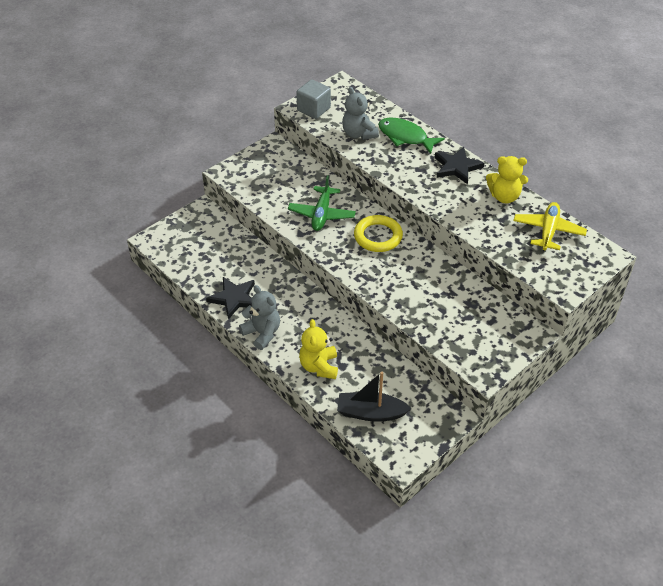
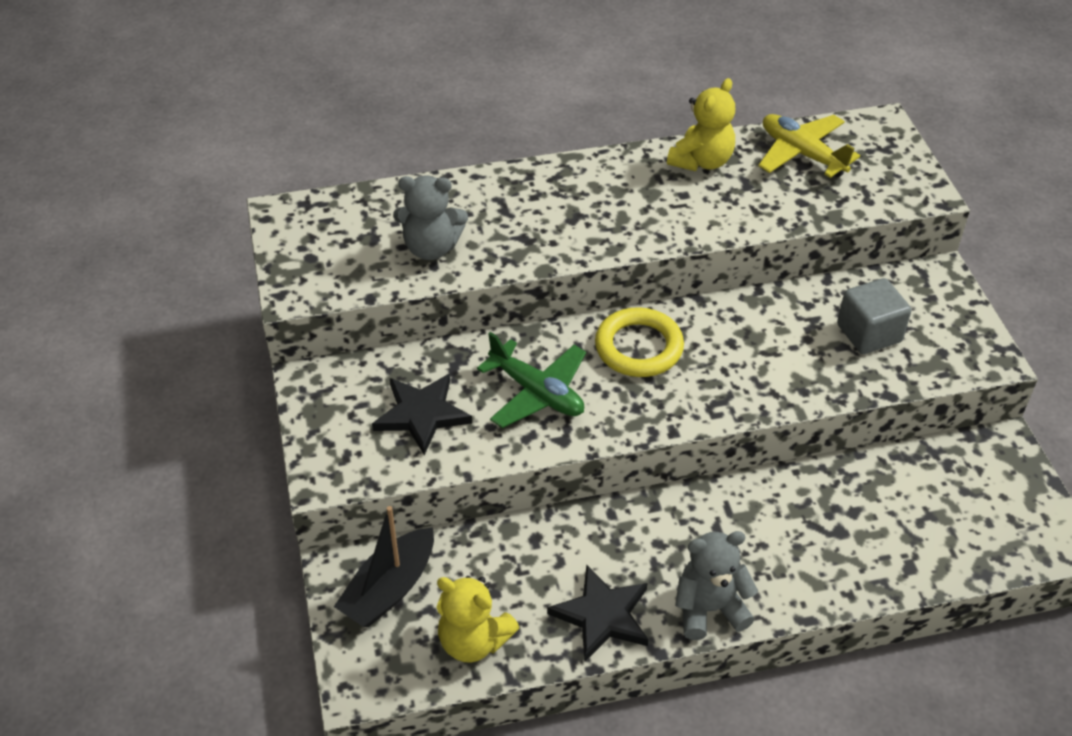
camera: 60 degrees left, 0 degrees up
(313, 109) = (318, 274): grey cube -> grey cube (869, 333)
(319, 366) = (826, 562): yellow teddy bear -> yellow teddy bear (473, 641)
(370, 413) = (954, 539): black boat -> black boat (389, 589)
(405, 137) = (485, 200): green fish -> none
(457, 167) = (601, 178): black star -> black star (422, 414)

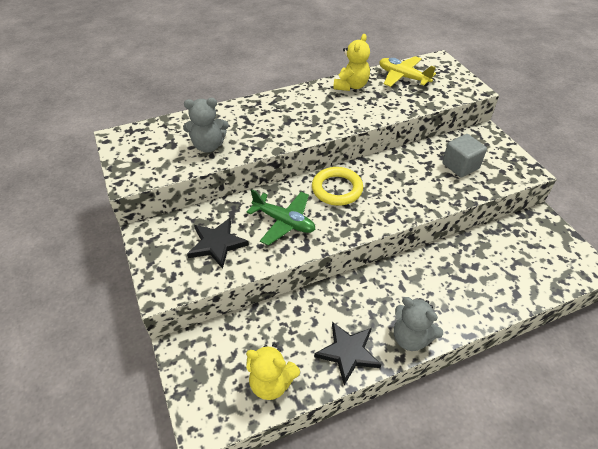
camera: 10 degrees left, 0 degrees up
(389, 589) = (212, 356): black boat -> none
(709, 609) = (411, 338): grey teddy bear -> grey teddy bear turned 120 degrees counterclockwise

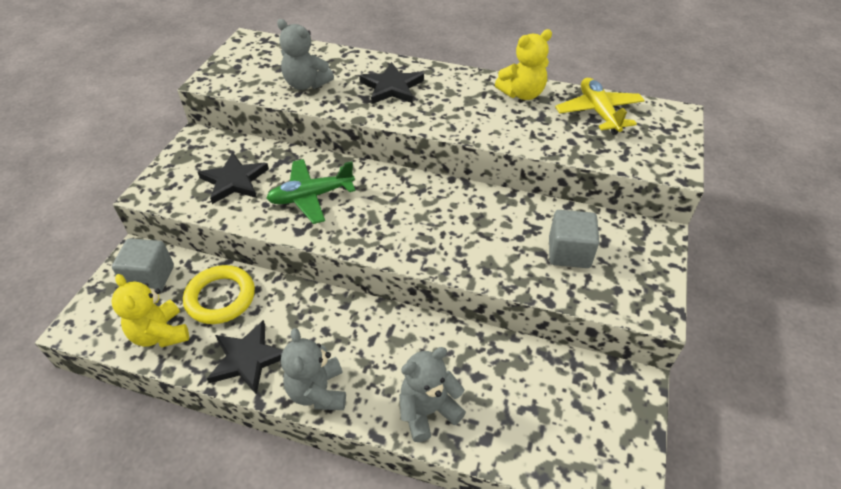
camera: 40 degrees right, 0 degrees up
(213, 355) = (150, 278): none -> grey cube
(269, 119) = (391, 87): none -> black star
(284, 222) = (311, 196): green plane -> green plane turned 90 degrees clockwise
(337, 189) = (399, 196): yellow ring -> yellow ring (220, 297)
(475, 302) = (428, 411): none -> grey teddy bear

